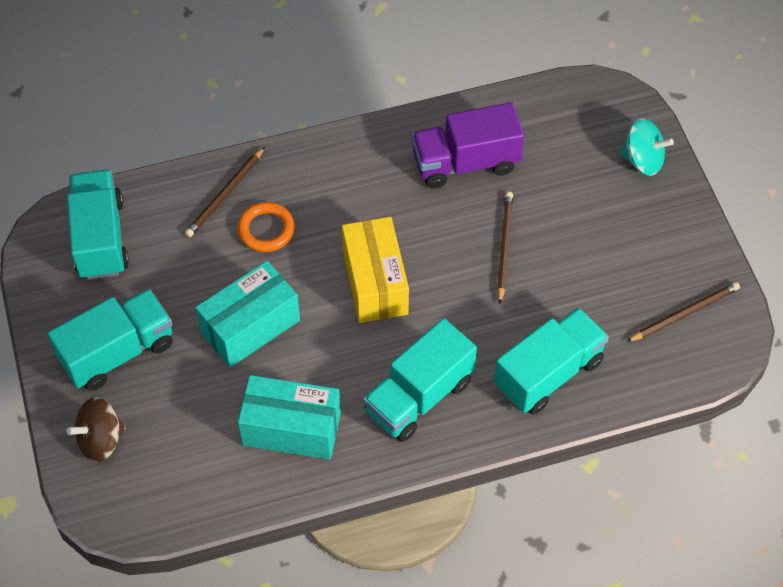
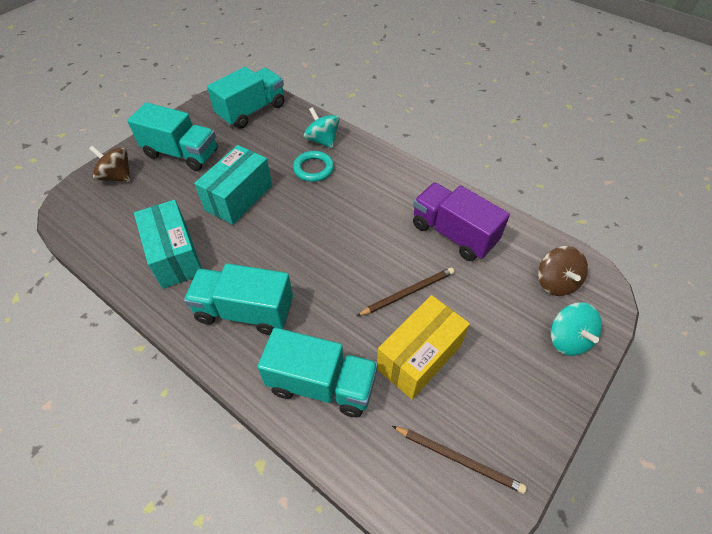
camera: 55 degrees right, 5 degrees down
(225, 194) = (322, 140): brown pencil -> turquoise spinning top
(250, 326) = (239, 197): turquoise box -> turquoise box turned 75 degrees counterclockwise
(266, 230) = (313, 169): orange ring -> turquoise ring
(375, 283) = (318, 238): yellow box -> yellow box (419, 357)
(583, 124) = (556, 282): none -> brown spinning top

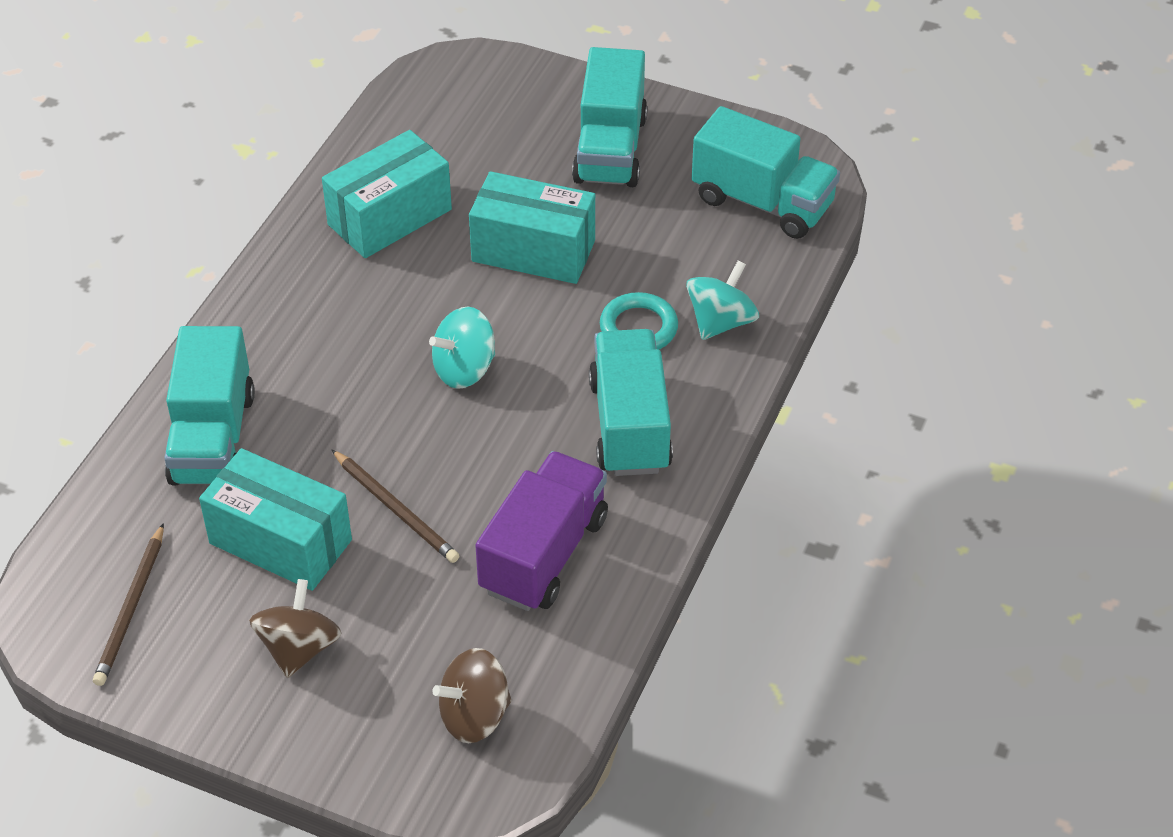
camera: 75 degrees right, 5 degrees down
(117, 176) = (528, 95): brown spinning top -> brown spinning top (299, 648)
(244, 311) = (312, 324): turquoise truck -> turquoise truck (629, 425)
(419, 357) = (280, 541): yellow box -> turquoise box
(568, 339) = (357, 736): turquoise spinning top -> turquoise spinning top (464, 369)

